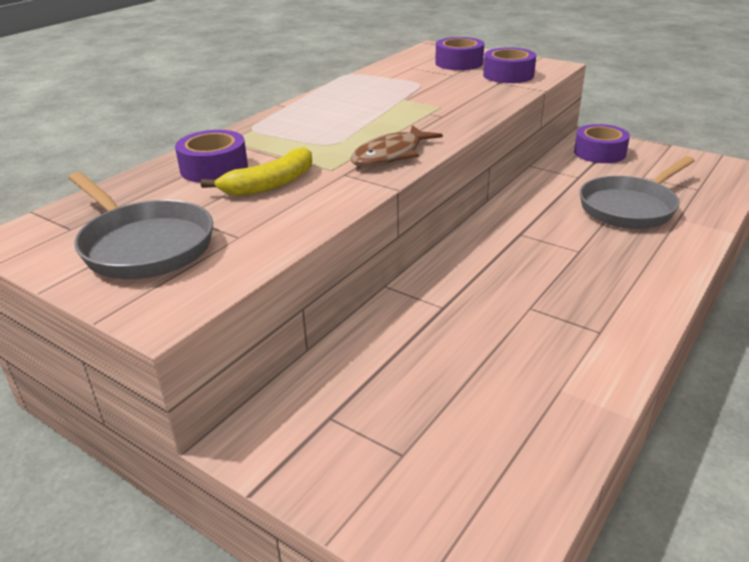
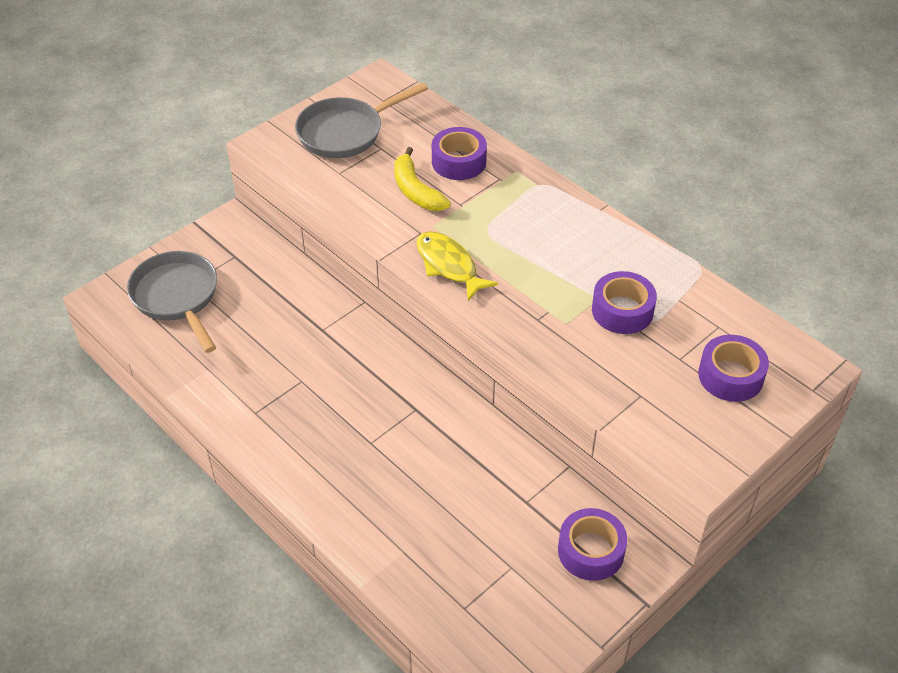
camera: 100 degrees right, 15 degrees up
(391, 155) = (448, 265): brown fish -> yellow fish
(508, 75) = (667, 412): purple tape -> purple tape (622, 311)
(630, 207) = (440, 519): grey pan -> grey pan (177, 297)

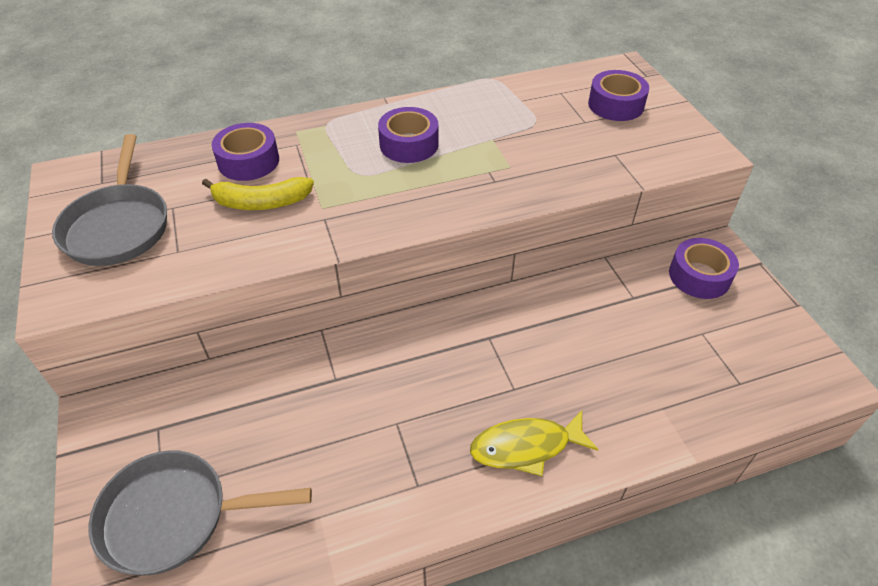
camera: 65 degrees left, 0 degrees up
(448, 265) = (386, 214): yellow fish -> yellow fish (526, 447)
(622, 311) = (514, 131): purple tape -> purple tape (409, 144)

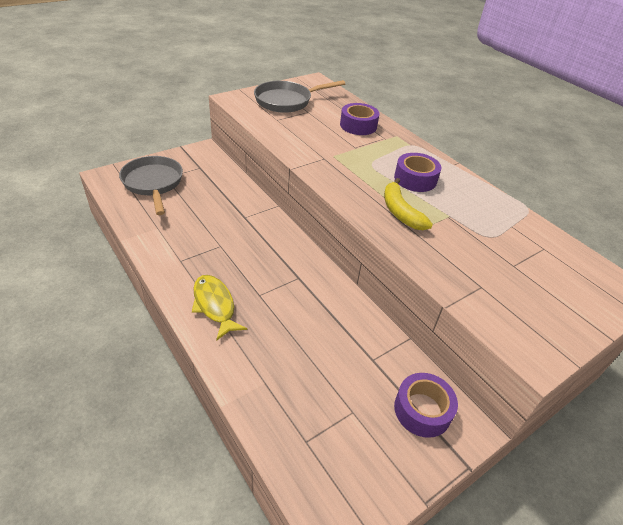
camera: 70 degrees right, 5 degrees down
(261, 202) = (326, 136): yellow banana -> yellow banana (400, 212)
(616, 105) = (556, 284): purple tape -> none

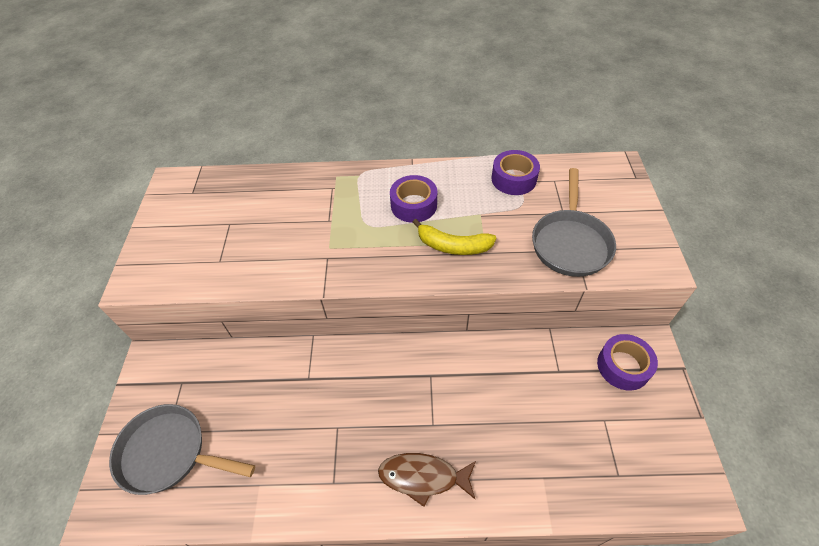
camera: 50 degrees left, 10 degrees up
(215, 305) = (423, 477): yellow fish -> brown fish
(287, 101) = (190, 231): grey pan -> grey pan (570, 242)
(358, 125) = (293, 195): purple tape -> purple tape (513, 179)

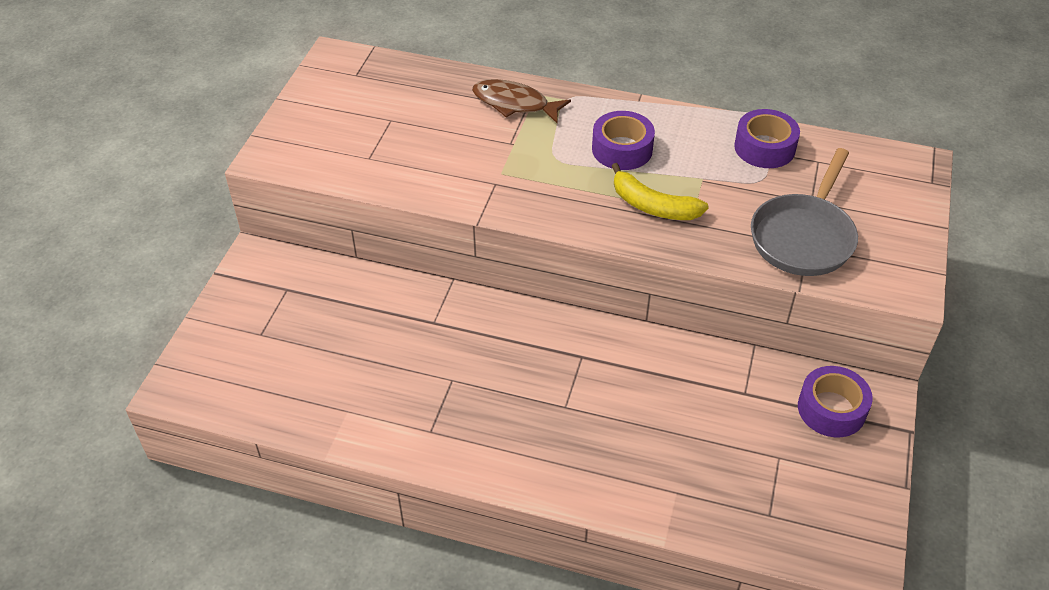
camera: 15 degrees right, 5 degrees down
(169, 453) = (257, 355): grey pan -> none
(423, 477) = (534, 453): brown fish -> brown fish (514, 103)

